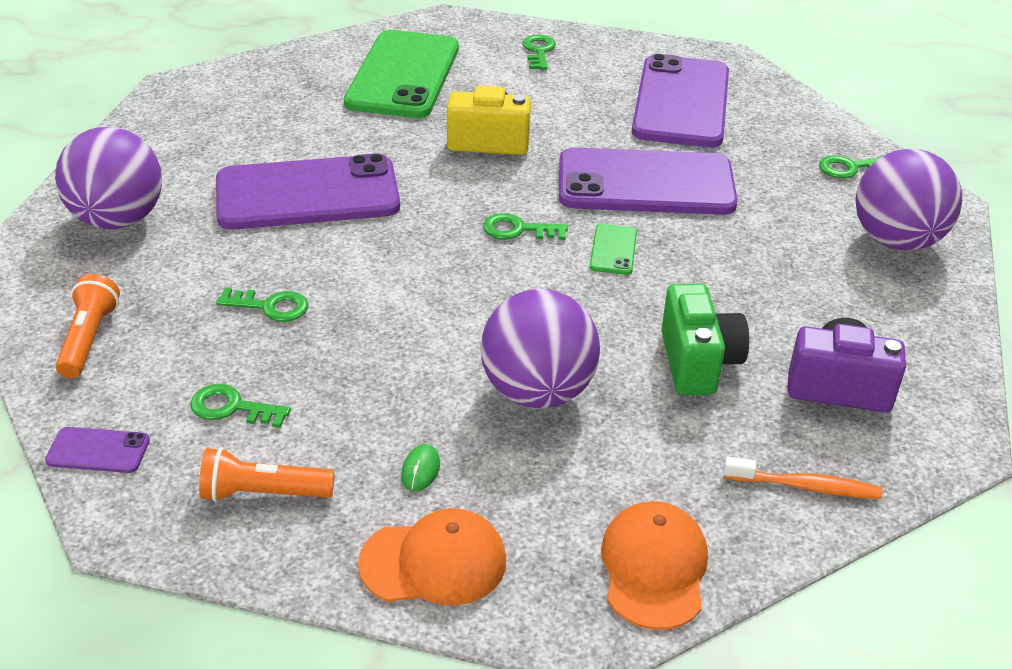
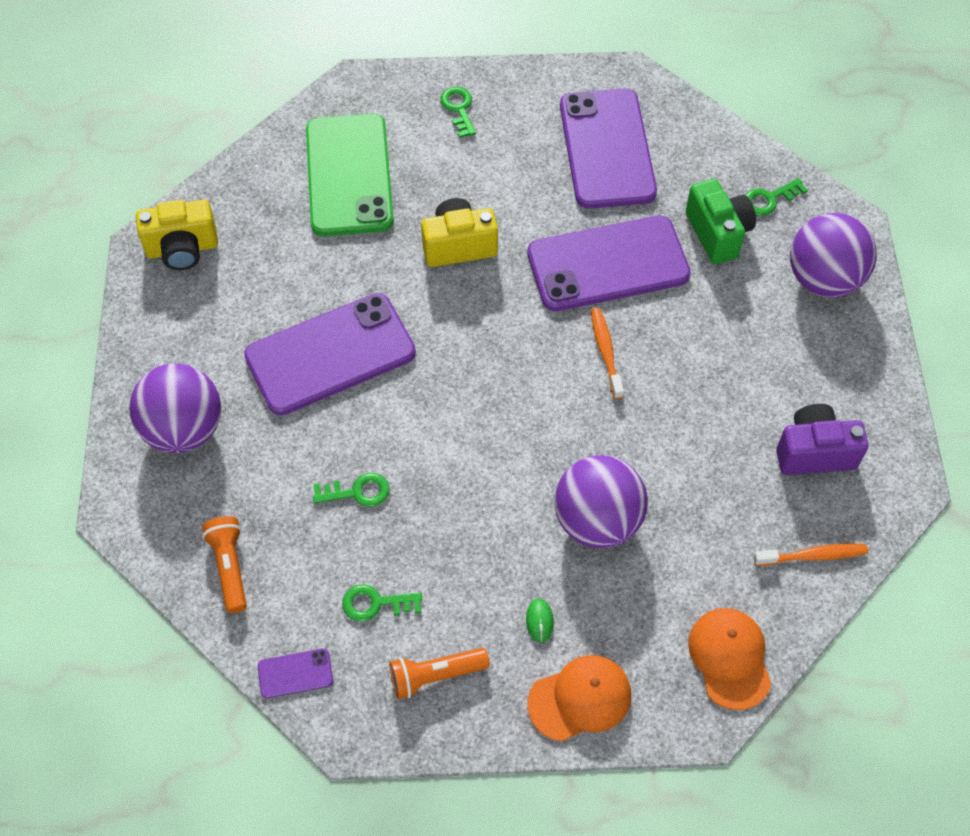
camera: 15 degrees left, 20 degrees up
(207, 94) = (182, 249): none -> yellow camera
(518, 230) = (522, 349): green key -> none
(613, 250) = (605, 351): green phone -> orange toothbrush
(698, 363) = (706, 457): green camera -> green camera (718, 233)

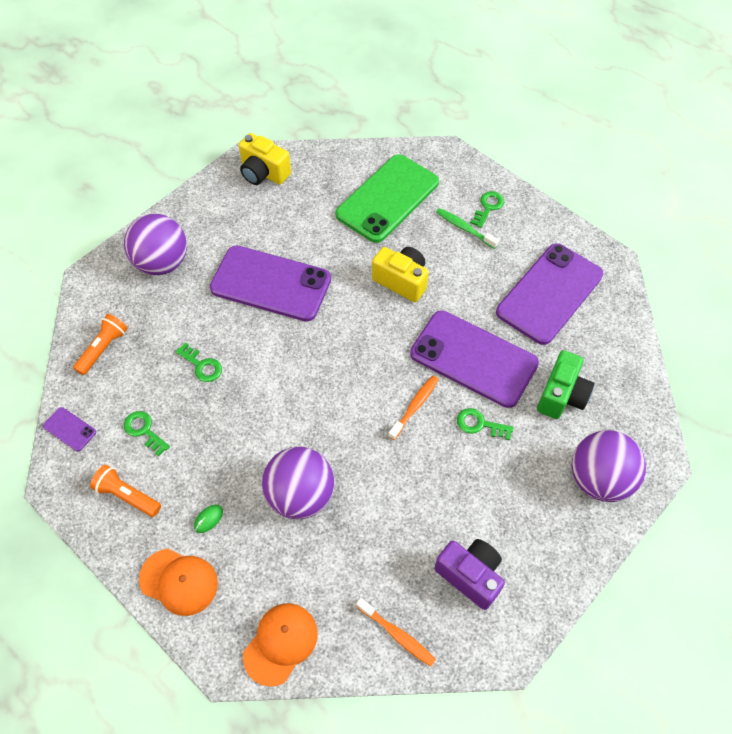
camera: 45 degrees right, 0 degrees up
(459, 147) = (464, 228): none -> green toothbrush
(769, 199) = (619, 402): green key -> green key (480, 424)

